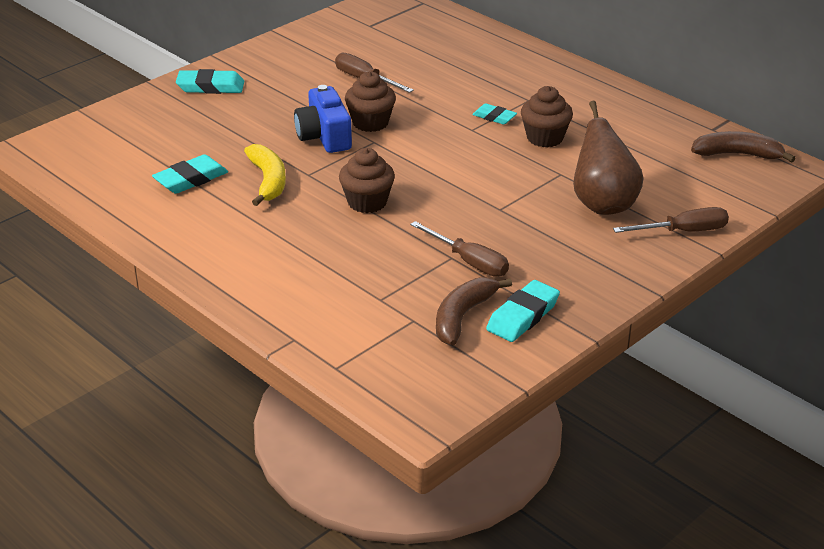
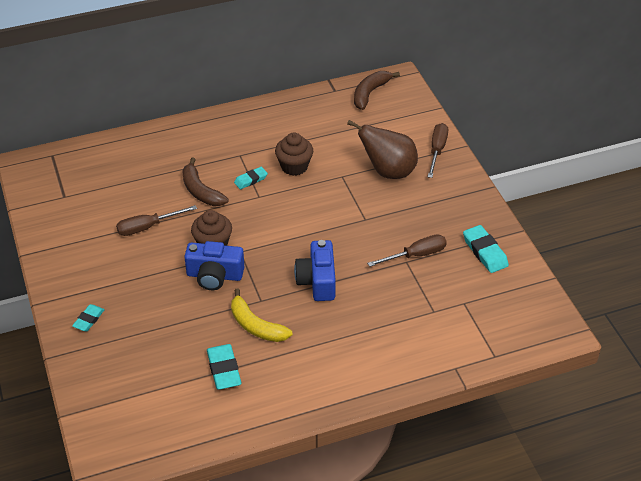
camera: 65 degrees left, 10 degrees up
(210, 87) = (88, 319): turquoise eraser -> turquoise eraser, size x0.63
(268, 181) = (256, 325): yellow banana -> yellow banana turned 150 degrees counterclockwise
(367, 202) = (317, 281): brown cupcake -> blue camera
(463, 316) = (472, 279): brown banana -> brown banana (201, 191)

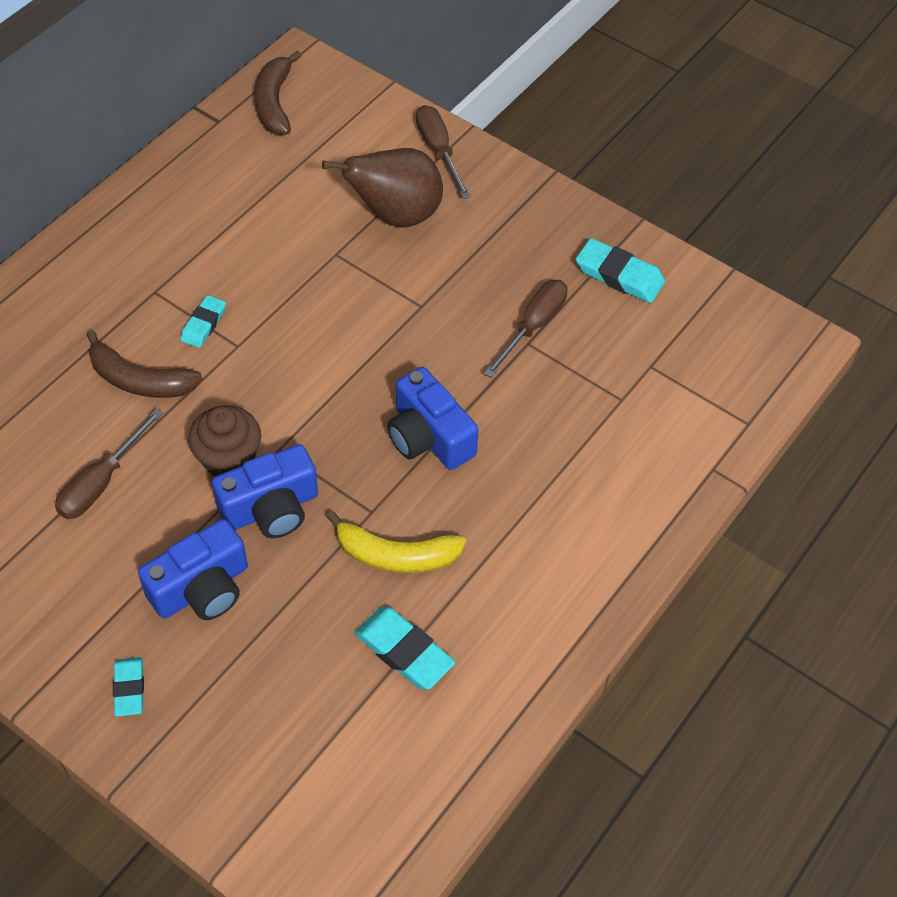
camera: 35 degrees left, 10 degrees up
(154, 294) = (202, 588): none -> blue camera
(294, 166) = (253, 271): brown cupcake -> none

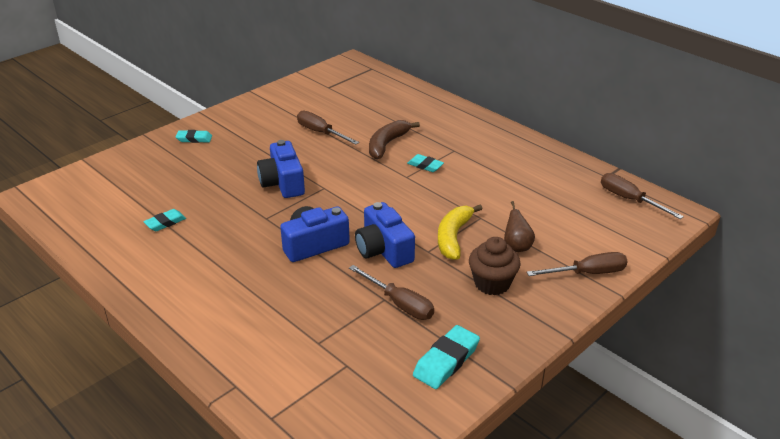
camera: 100 degrees right, 20 degrees down
(202, 588) = (241, 160): blue camera -> blue camera (383, 250)
(229, 459) = (322, 170): brown cupcake -> brown cupcake (492, 283)
(274, 103) = (629, 199): brown banana -> brown screwdriver
(396, 215) = (517, 246): brown pear -> brown pear, size x0.51
(396, 555) = (231, 224): yellow banana -> yellow banana (453, 237)
(404, 651) = (165, 222): turquoise eraser -> turquoise eraser, size x0.63

